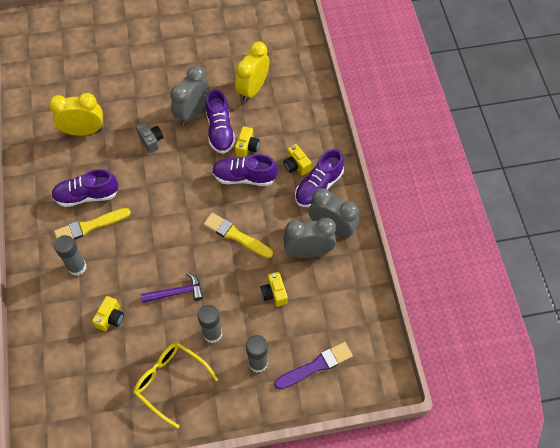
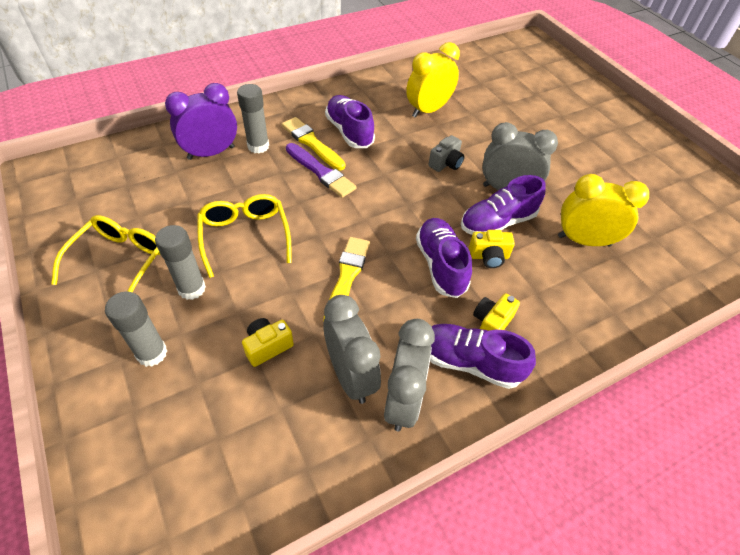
camera: 70 degrees right, 10 degrees down
(71, 304) = (211, 153): none -> purple clock
(84, 131) = (428, 110): yellow clock -> yellow clock turned 105 degrees counterclockwise
(110, 318) = (200, 187): yellow camera -> none
(176, 292) = (245, 237): purple hammer -> yellow glasses
(315, 366) = (152, 436): purple brush -> purple brush (320, 172)

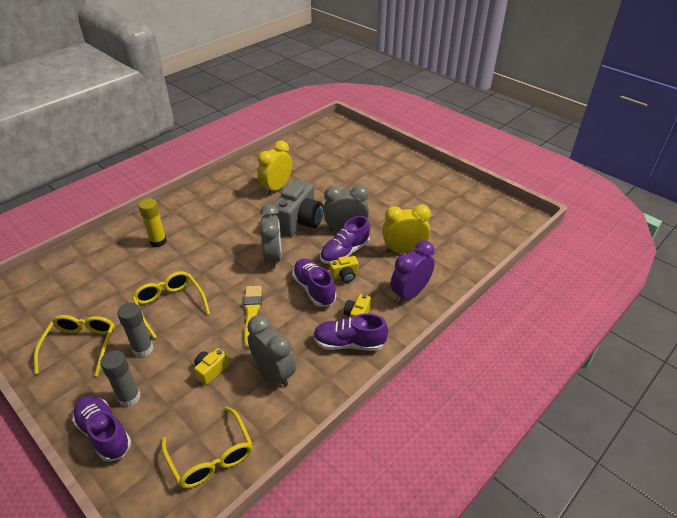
camera: 15 degrees left, 10 degrees down
(211, 153) = (123, 254): purple clock -> purple clock (410, 293)
(227, 479) = (211, 455): none -> yellow glasses
(258, 146) = (158, 241): grey glue stick -> yellow glue stick
(312, 143) = (198, 230): yellow brush -> none
(320, 172) = (211, 248): purple brush -> none
(349, 132) = (223, 216): purple shoe -> purple shoe (104, 433)
(403, 400) = (312, 377): grey clock -> grey clock (273, 258)
(446, 163) = (299, 222): grey camera -> grey camera, size x2.11

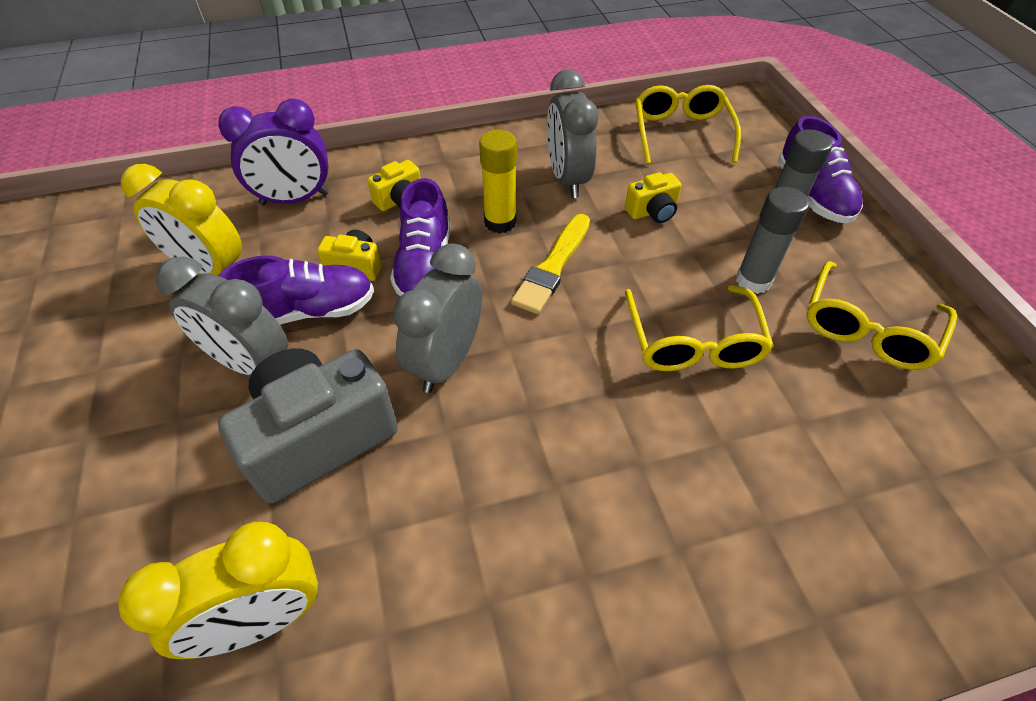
camera: 150 degrees left, 10 degrees up
(158, 241) = (690, 548): yellow glue stick -> yellow glue stick (500, 222)
(349, 343) = (444, 173): purple shoe -> none

